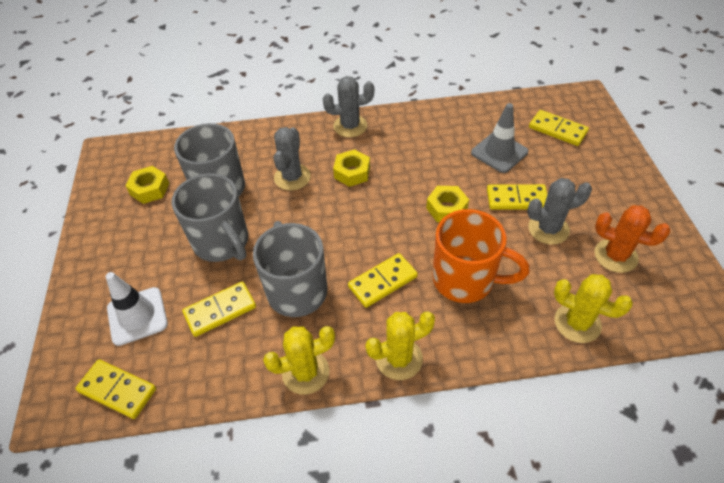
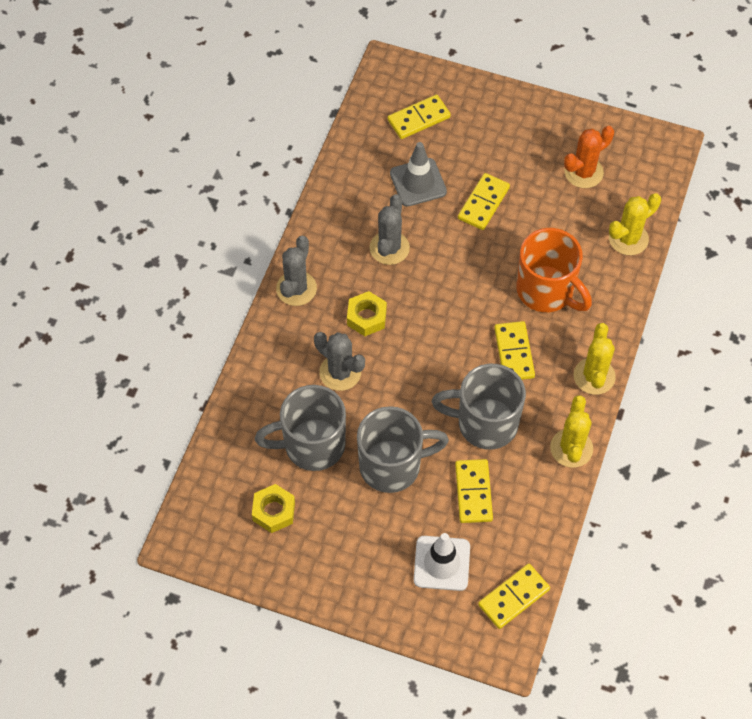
camera: 65 degrees left, 10 degrees up
(446, 208) = (461, 263): yellow nut -> none
(465, 280) = (546, 291): orange mug -> orange mug turned 90 degrees clockwise
(548, 229) = (530, 201): grey cactus -> grey cactus (389, 248)

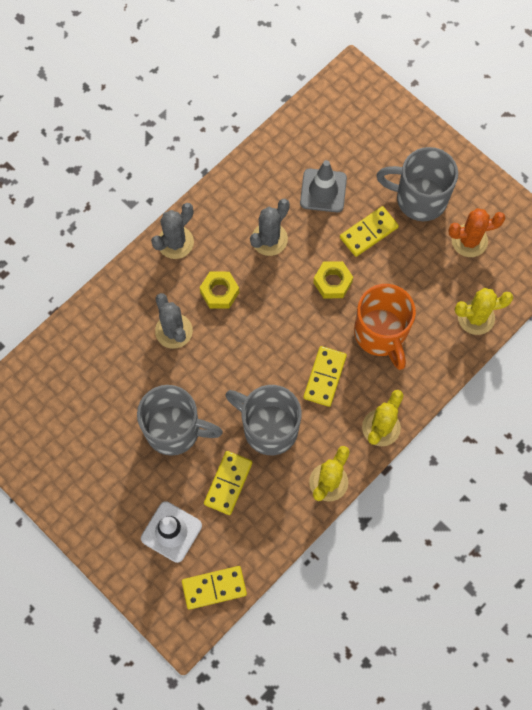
camera: 25 degrees right, 10 degrees up
(273, 511) = (61, 426): yellow nut -> yellow nut (332, 282)
(312, 445) = (120, 383): grey mug -> grey mug (419, 198)
(419, 119) = (353, 133): yellow domino -> none

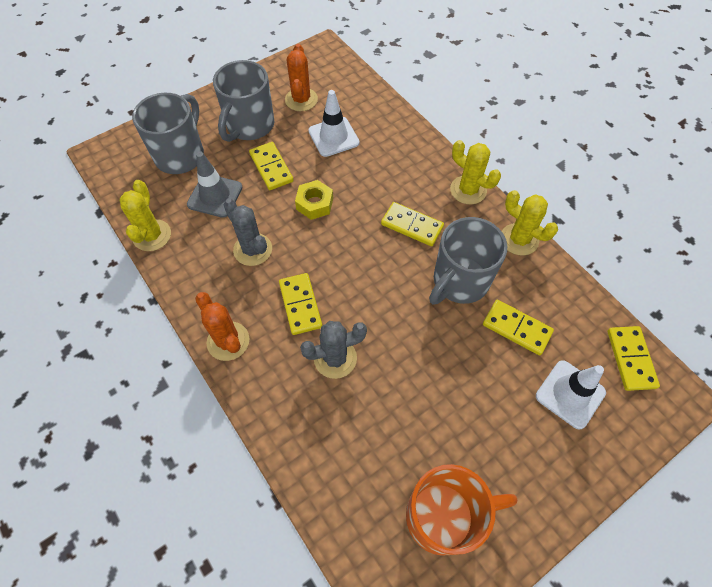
camera: 80 degrees left, 10 degrees down
(175, 242) = (228, 341): grey cactus -> orange cactus
(175, 430) = (453, 374): grey mug -> grey mug (181, 155)
(219, 292) = (300, 305): yellow nut -> yellow domino
(381, 334) = (376, 175): orange mug -> orange mug (443, 516)
(423, 283) = (333, 137): none -> white traffic cone
(476, 317) = (374, 108): yellow cactus -> yellow cactus (152, 235)

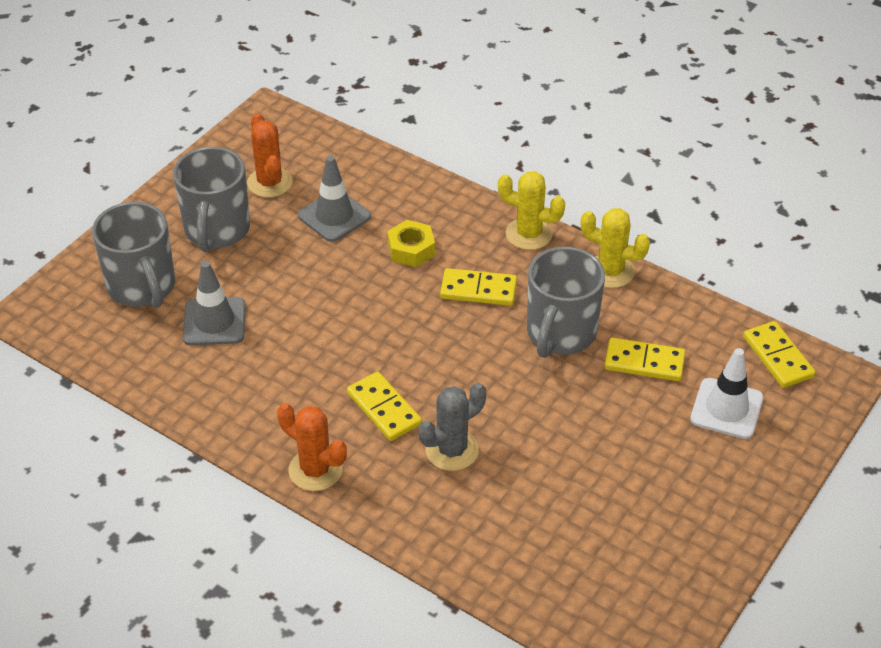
camera: 20 degrees left, 15 degrees down
(152, 235) = (156, 387): yellow cactus -> none
(181, 155) = (142, 287): grey mug -> grey mug turned 150 degrees clockwise
(253, 249) = (295, 367): grey cactus -> none
(271, 168) = (271, 271): yellow domino -> none
(314, 204) = (347, 297): yellow nut -> yellow nut (411, 249)
(333, 137) = (334, 216): white traffic cone -> grey traffic cone
(443, 516) = (639, 559): orange mug -> none

